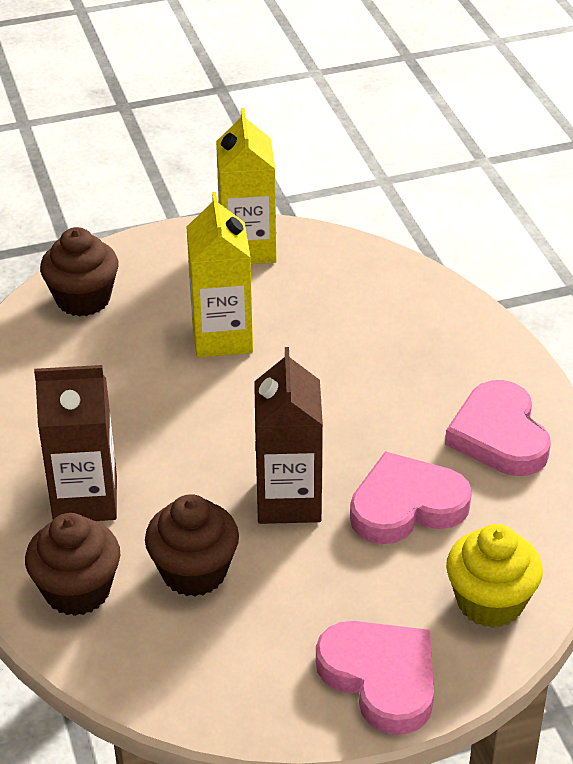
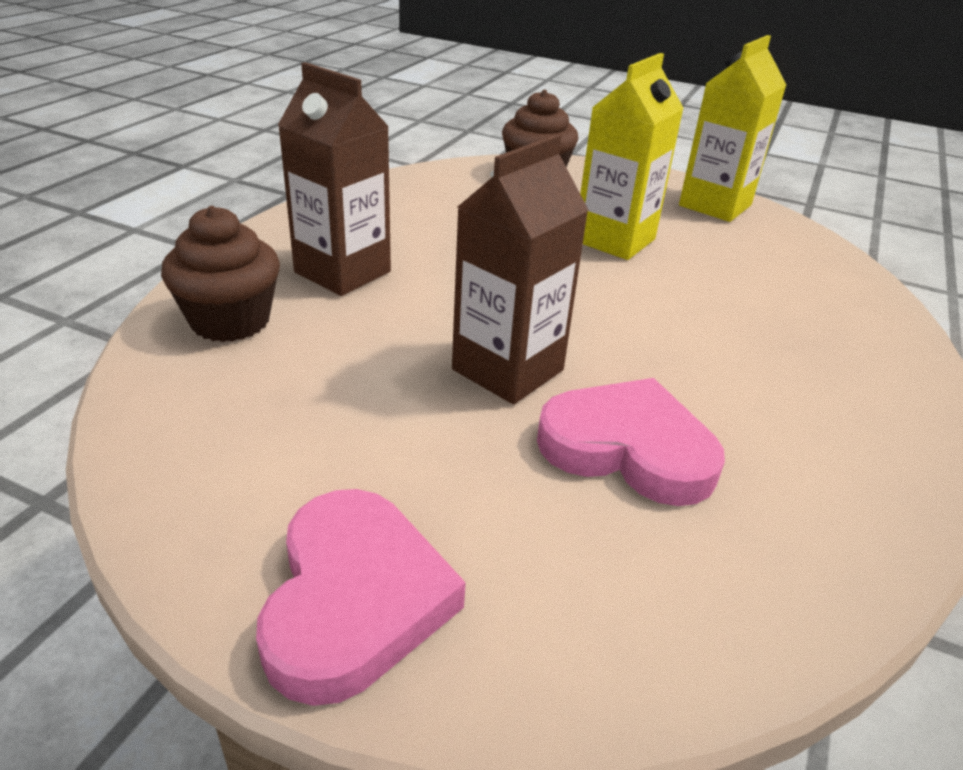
camera: 40 degrees right, 5 degrees down
(194, 572) = (337, 368): brown cupcake -> none
(490, 602) = (609, 620): yellow cupcake -> none
(499, 435) = (830, 453): pink heart -> none

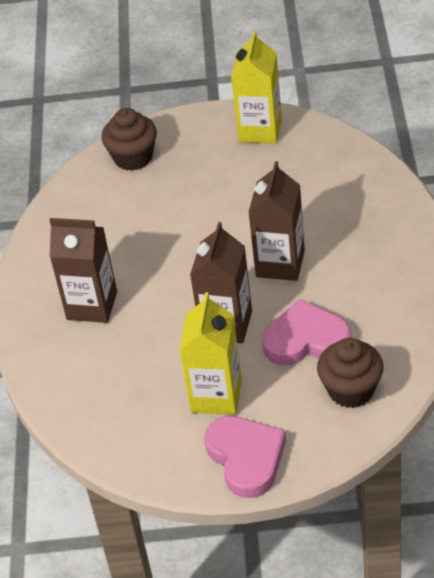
camera: 20 degrees left, 10 degrees up
(230, 321) = (68, 368): brown cupcake -> brown cupcake (351, 390)
(614, 240) = (220, 198): yellow carton -> yellow carton (216, 396)
(652, 334) = (280, 264): none -> brown carton

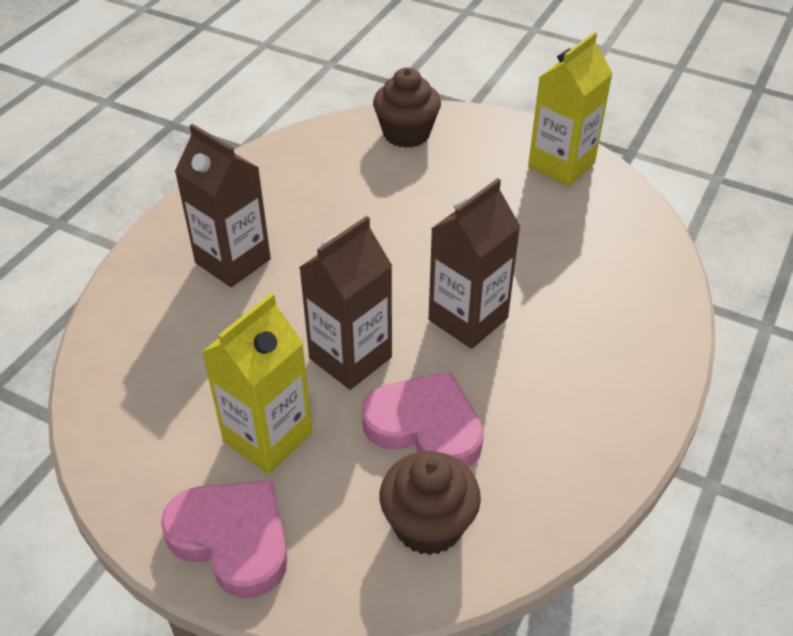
camera: 25 degrees right, 0 degrees up
(246, 458) = (232, 539): pink heart -> pink heart turned 60 degrees counterclockwise

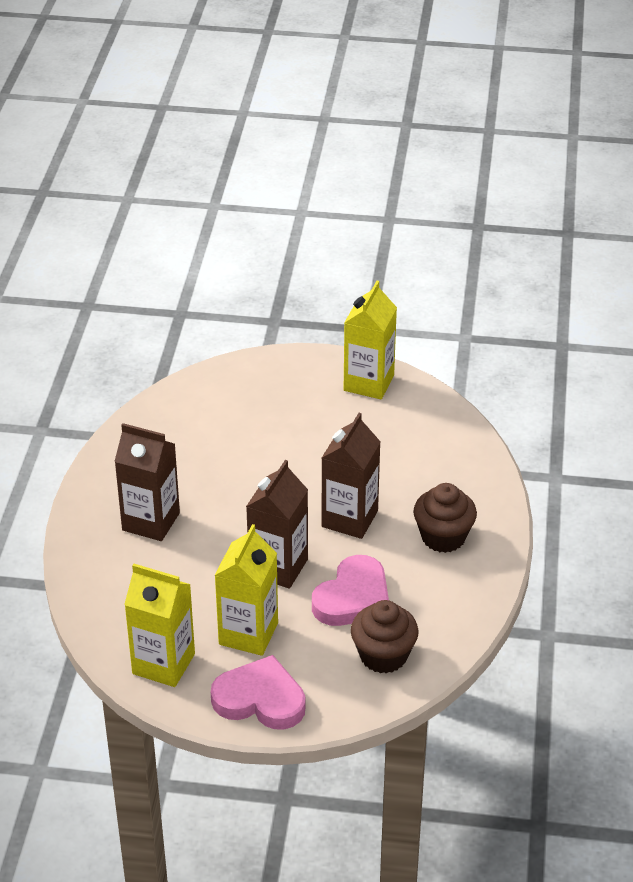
camera: 20 degrees left, 5 degrees down
(141, 447) = (163, 664): none -> yellow carton
(406, 134) = (233, 385): brown cupcake -> brown cupcake (443, 537)
(425, 426) = (353, 598): pink heart -> pink heart turned 120 degrees clockwise

